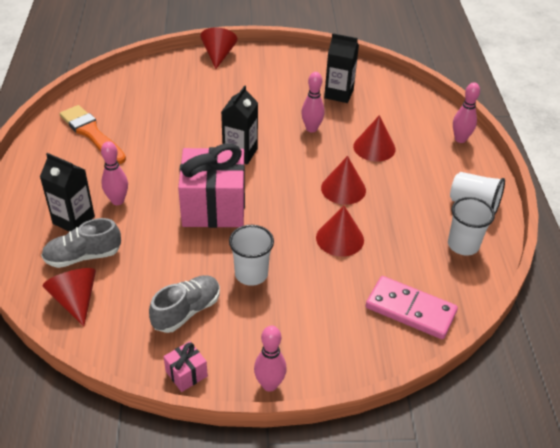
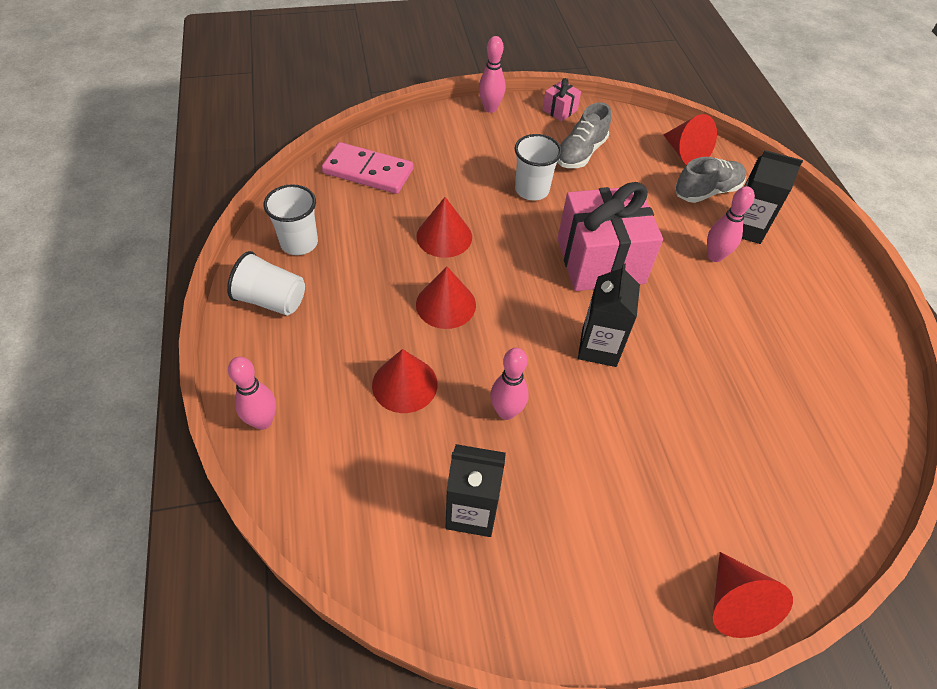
camera: 170 degrees right, 10 degrees up
(91, 133) = (820, 357): orange brush -> none

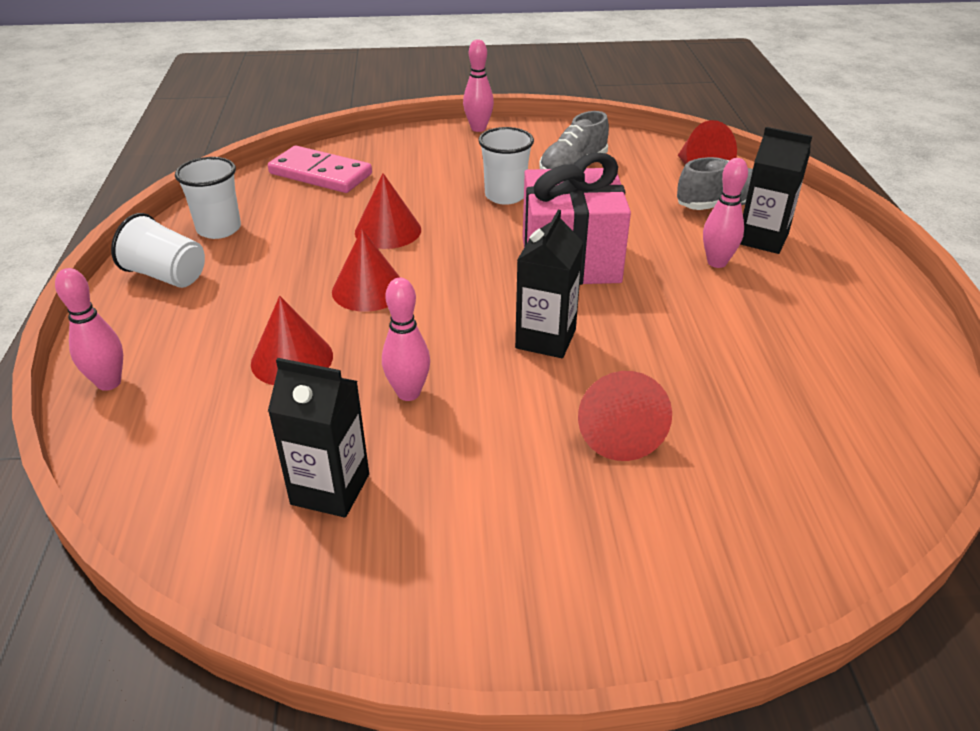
camera: 10 degrees right, 15 degrees down
(559, 110) = (559, 132): pink gift -> none
(735, 604) = (664, 622): red cone -> red cone (619, 434)

